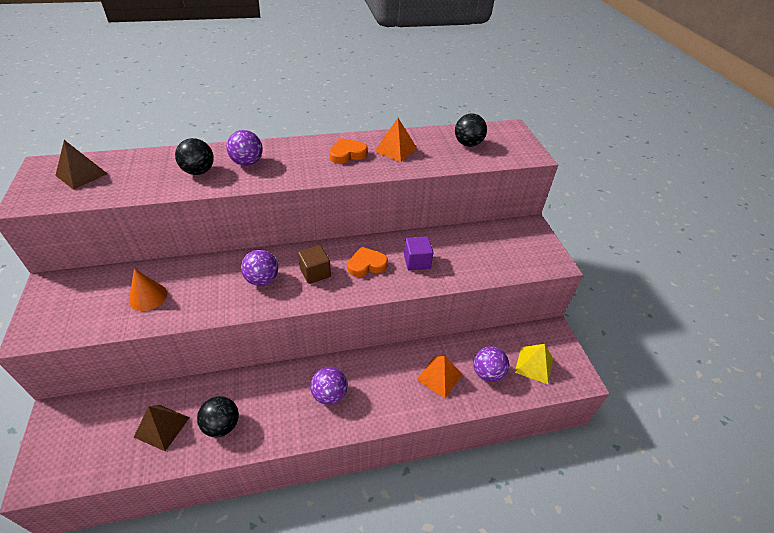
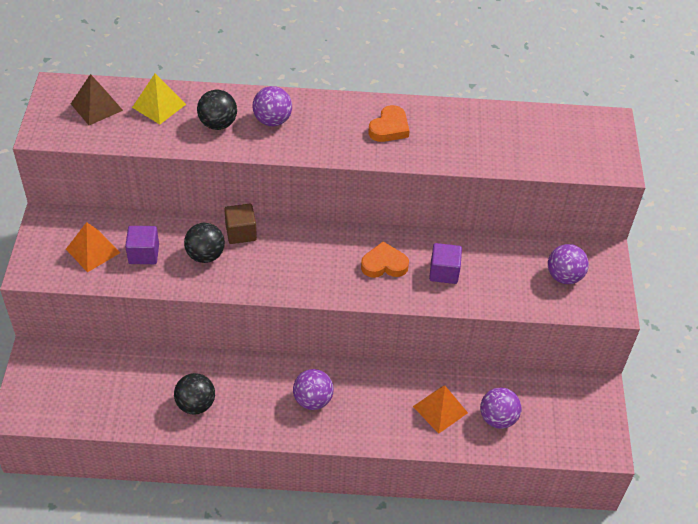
camera: 15 degrees right, 5 degrees up
(148, 296) = (144, 254): orange cone -> purple cube
(162, 427) = (136, 392): brown pyramid -> none
(262, 279) = (264, 258): purple ball -> purple ball (564, 276)
(315, 273) = (323, 262): brown cube -> brown cube (241, 233)
(347, 154) = (389, 128): orange heart -> orange heart turned 135 degrees clockwise
(395, 149) = (449, 131): orange pyramid -> orange pyramid (93, 251)
(468, 144) = (543, 137): black ball -> black ball (205, 255)
(534, 365) = (557, 422): yellow pyramid -> yellow pyramid (159, 105)

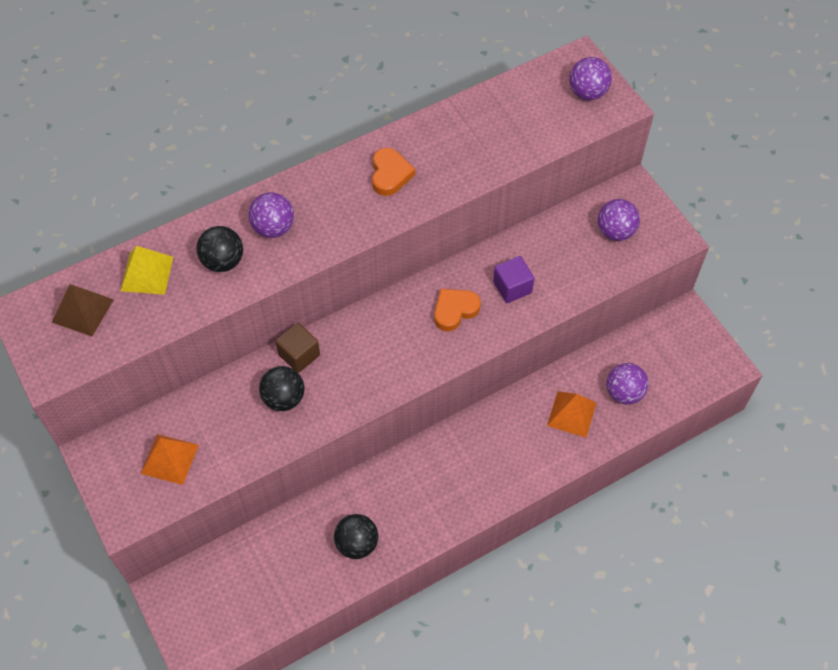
camera: 30 degrees left, 10 degrees up
(144, 254) = (223, 432): purple cube -> none
(313, 400) = (457, 473): purple ball -> purple ball (587, 92)

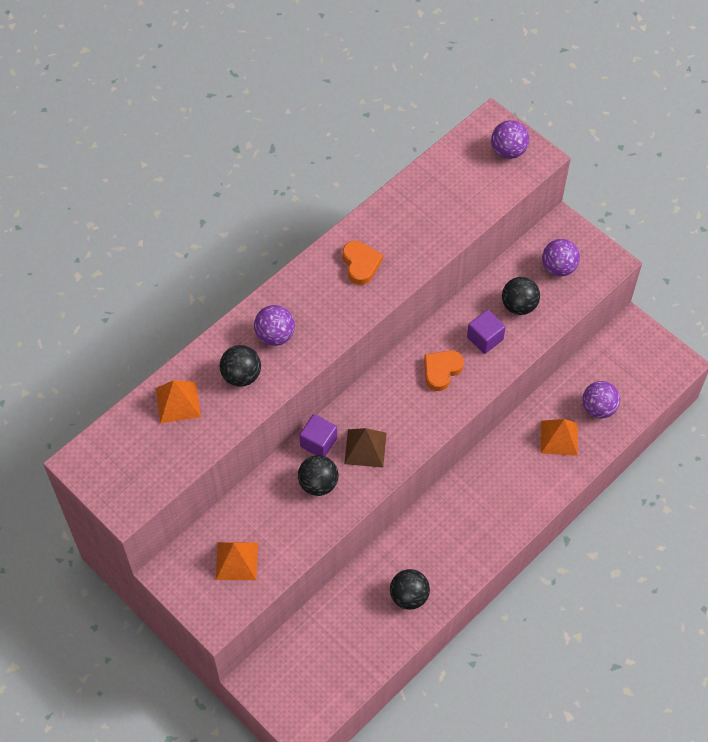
camera: 15 degrees left, 0 degrees up
(83, 310) = (133, 448): brown pyramid -> brown pyramid (365, 448)
(147, 273) = (178, 402): yellow pyramid -> orange pyramid
(299, 355) = (318, 442): brown cube -> purple cube
(560, 261) = (519, 305): none -> black ball

